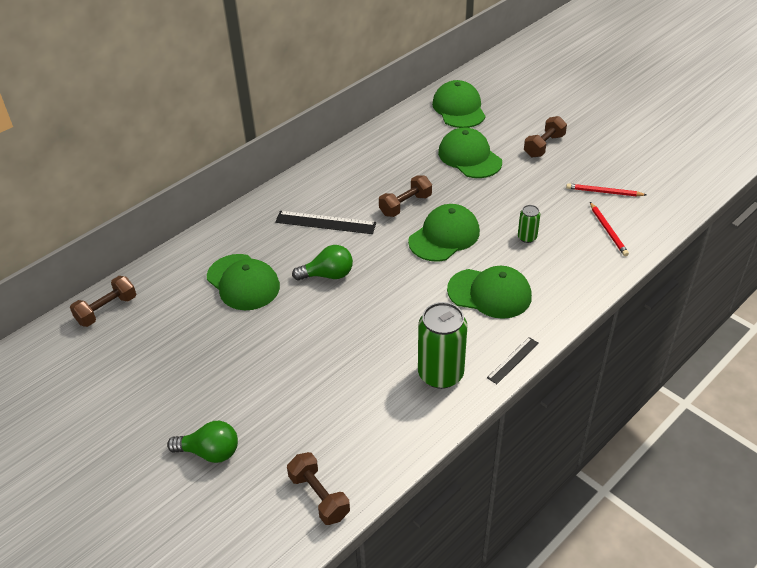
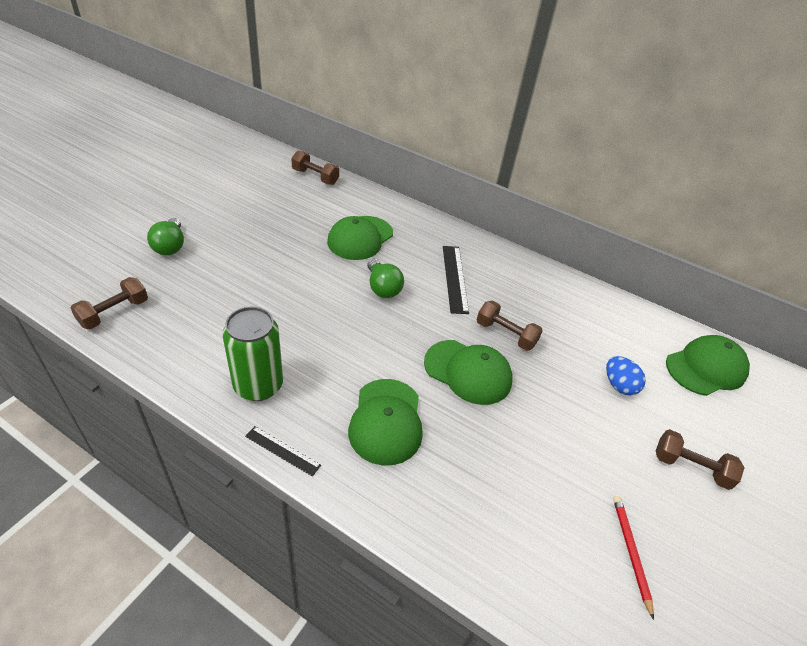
camera: 70 degrees right, 0 degrees up
(469, 157) = (619, 385): green cap -> blue egg
(527, 237) = (495, 455): green can -> none
(608, 230) = (547, 559): red pencil -> none

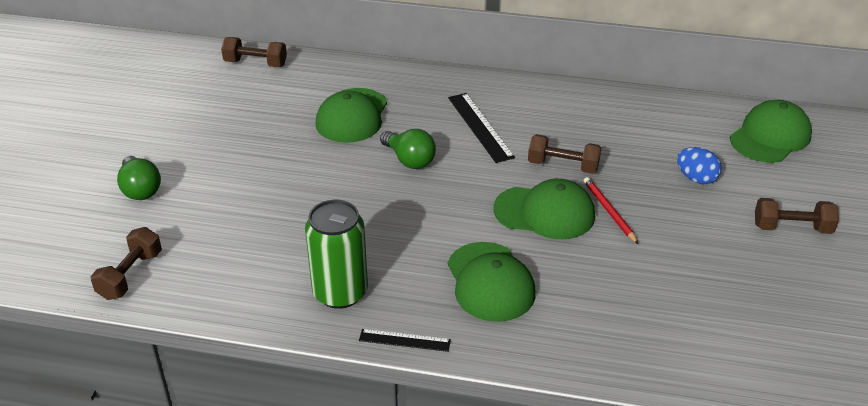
camera: 15 degrees left, 5 degrees down
(630, 552) = (769, 313): red pencil -> red pencil (609, 211)

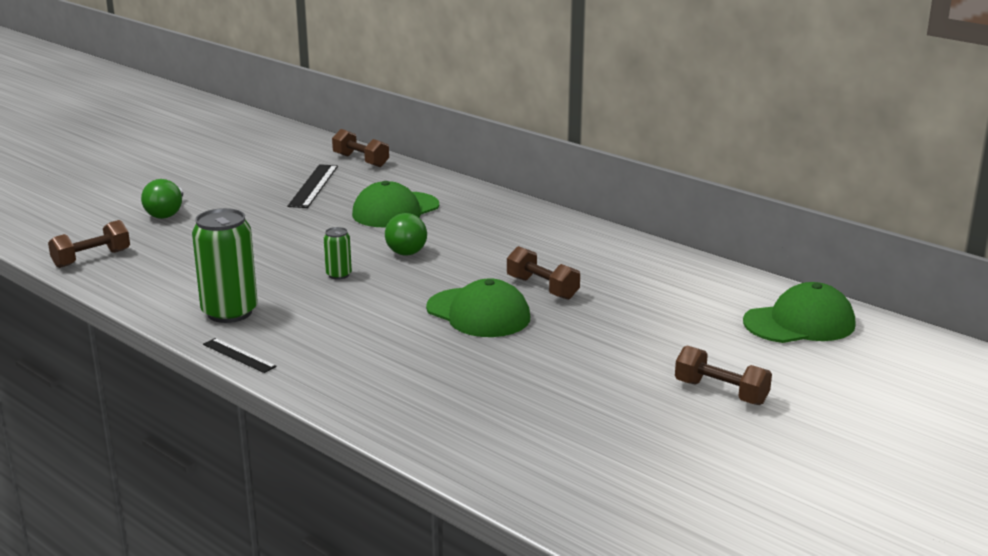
camera: 30 degrees right, 15 degrees down
(386, 211) = (338, 275): none -> green can
(480, 127) = (501, 244): black ruler -> black ruler (313, 186)
(490, 282) = (362, 342): green cap -> none
(609, 211) = (542, 329): red pencil -> none
(696, 178) = (668, 331): blue egg -> none

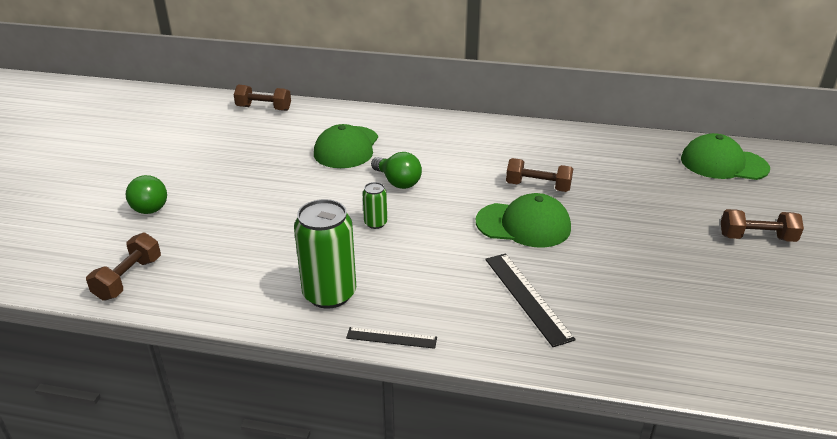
camera: 30 degrees left, 10 degrees up
(313, 186) = (252, 142): black ruler -> black ruler (527, 297)
(799, 323) = (723, 164): green cap -> green cap turned 120 degrees counterclockwise

